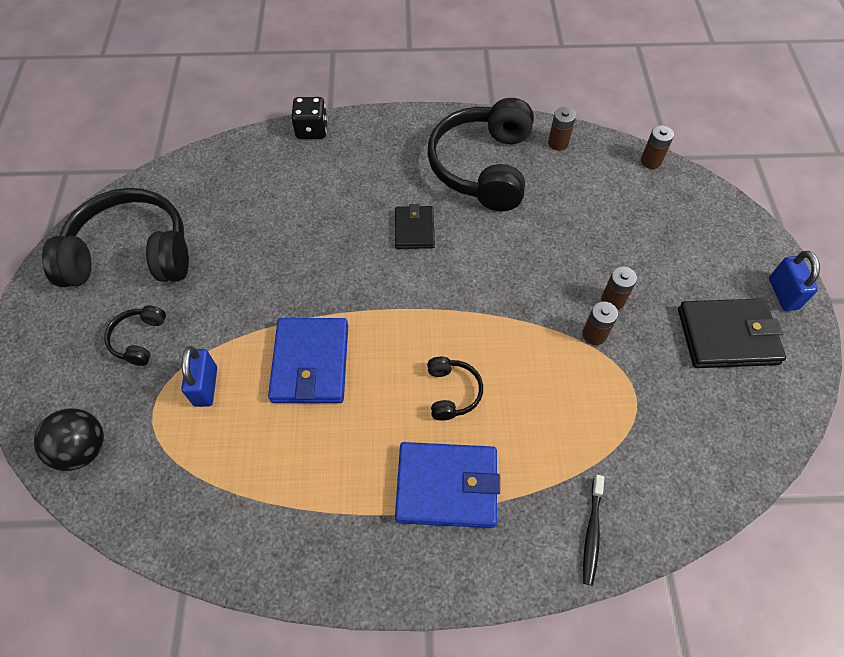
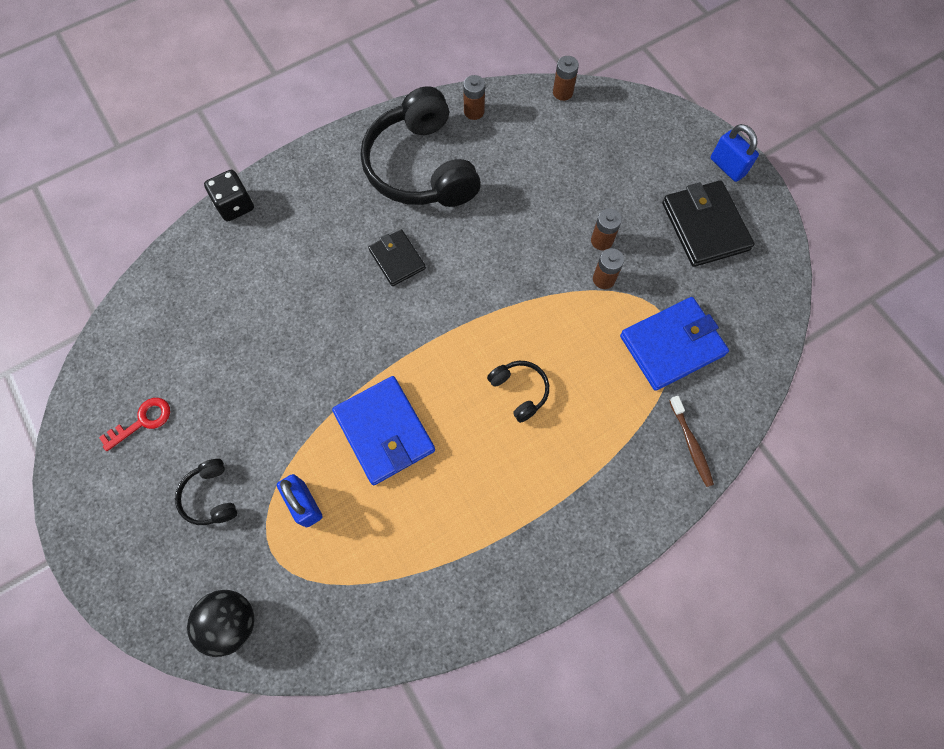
camera: 30 degrees left, 10 degrees up
(131, 255) = (142, 421): black headphones -> red key
(446, 486) = (562, 472): blue wallet -> blue wallet (671, 345)
(592, 532) = (691, 444): black toothbrush -> brown toothbrush
(727, 336) = (705, 226): black wallet -> black wallet turned 75 degrees counterclockwise

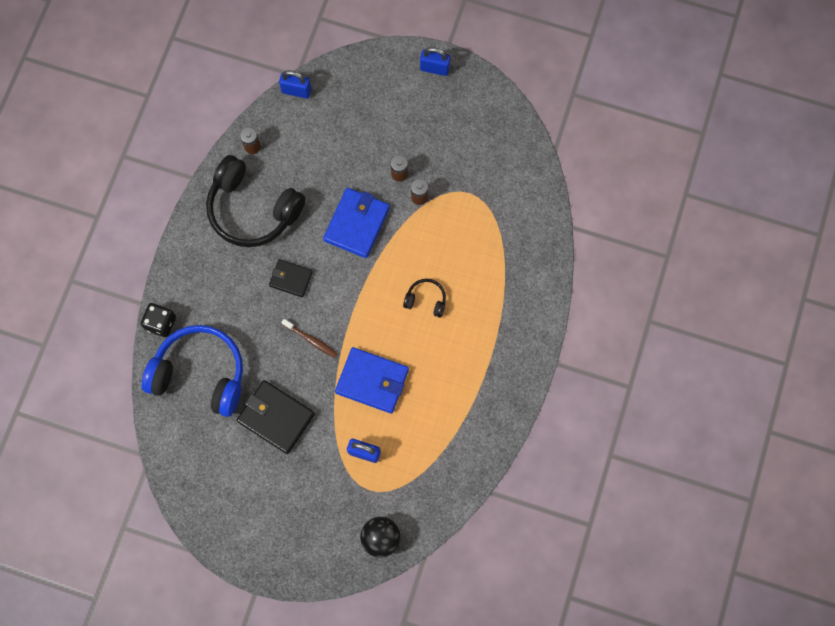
camera: 40 degrees left, 5 degrees up
(142, 421) = (233, 485): red key -> none
(211, 496) = (310, 490): black headphones -> none
(222, 282) = (200, 374): none -> blue headphones
(562, 92) = (296, 91): brown battery -> blue padlock
(671, 345) = (487, 208): blue wallet -> blue wallet (357, 224)
(691, 444) = (538, 256): brown toothbrush -> brown toothbrush (311, 340)
(705, 226) = (450, 119): black wallet -> black wallet (276, 417)

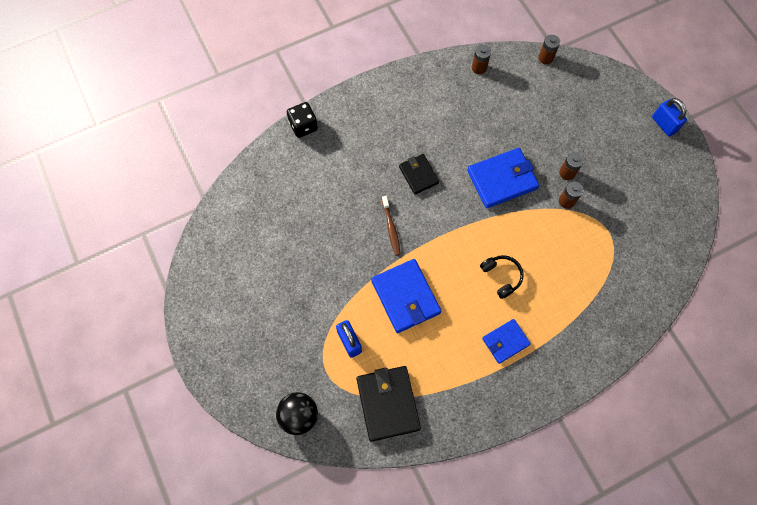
camera: 45 degrees right, 5 degrees down
(200, 374) = (294, 182): blue headphones -> none
(253, 209) = (438, 107): black headphones -> none
(276, 417) = (314, 258): black wallet -> black wallet (388, 403)
(296, 91) = (545, 58): blue padlock -> brown battery
(472, 345) = (505, 341): none -> blue wallet

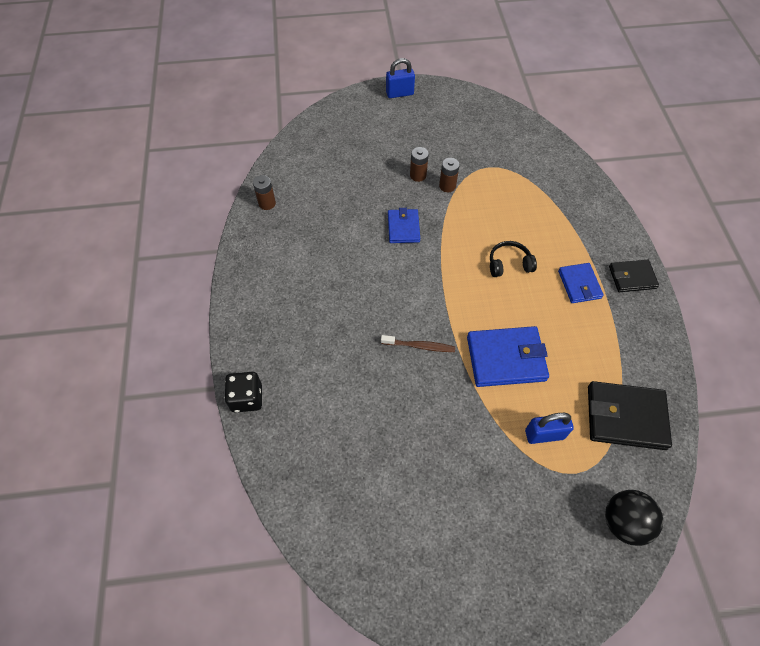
camera: 70 degrees left, 10 degrees down
(418, 175) = (366, 298): black wallet -> black wallet (632, 277)
(502, 180) = (403, 228): blue wallet -> blue wallet, size x0.61
(545, 58) = (286, 148): brown battery -> none

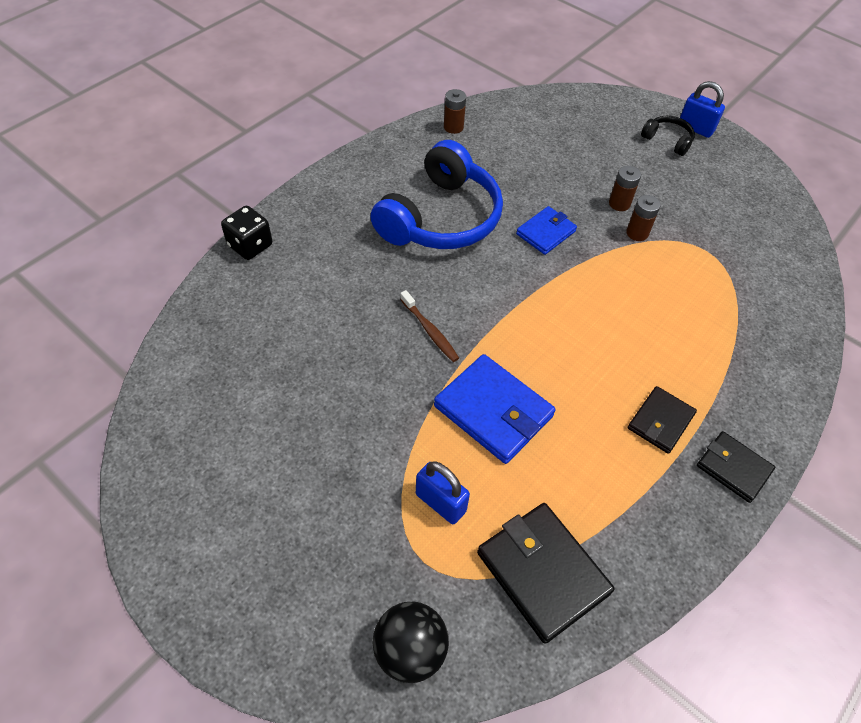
camera: 45 degrees right, 5 degrees down
(336, 271) = (440, 218): none -> blue headphones
(509, 264) = (608, 342): black headphones -> black headphones (667, 140)
(579, 284) = (660, 421): blue wallet -> black wallet

